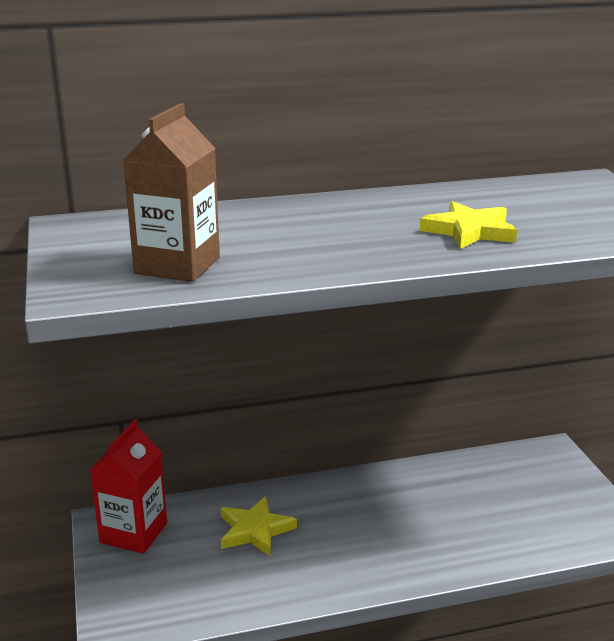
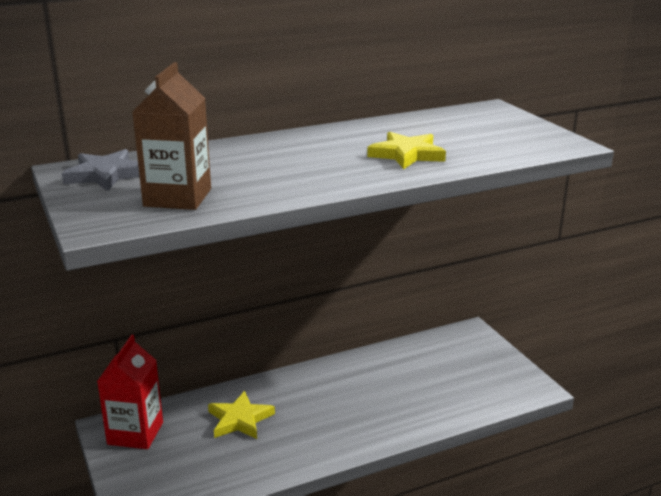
camera: 10 degrees left, 0 degrees up
(106, 233) = (106, 175): none -> grey star

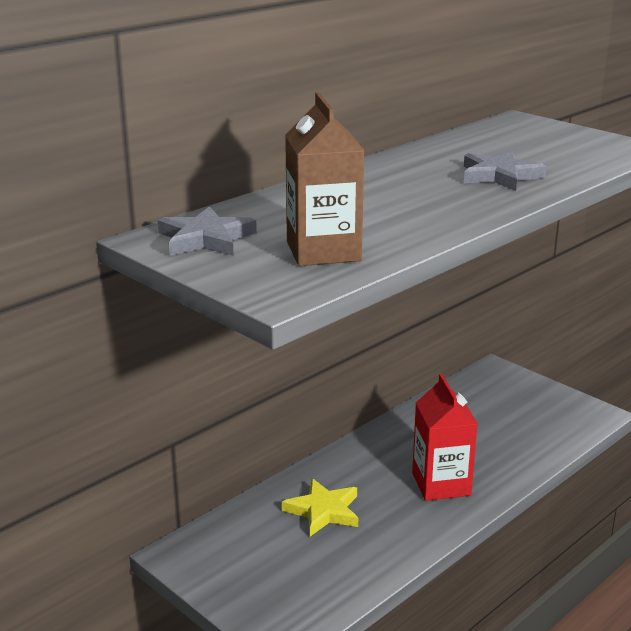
camera: 20 degrees left, 0 degrees up
(135, 433) = (215, 553): red carton -> red carton (441, 484)
(407, 155) = (500, 176): yellow star -> grey star

